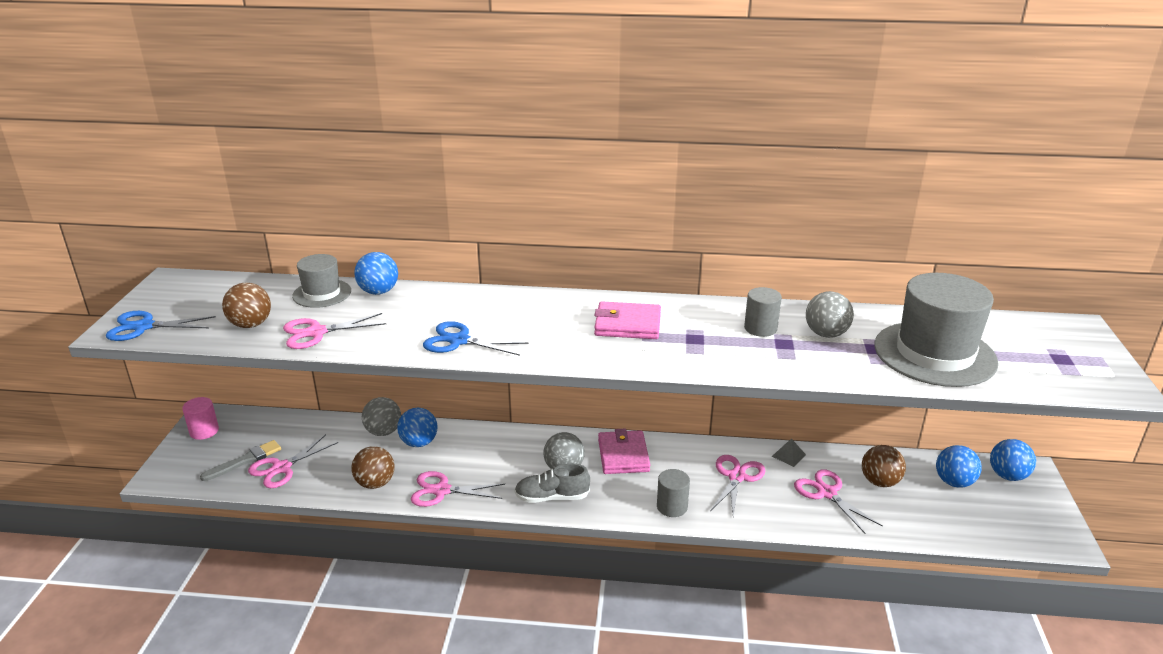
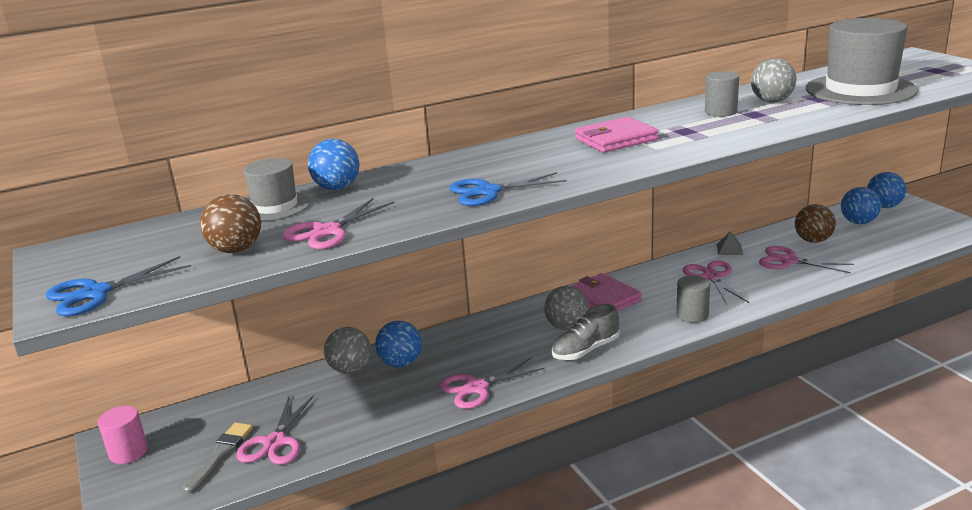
camera: 30 degrees left, 5 degrees down
(375, 483) = (400, 411): brown ball -> none

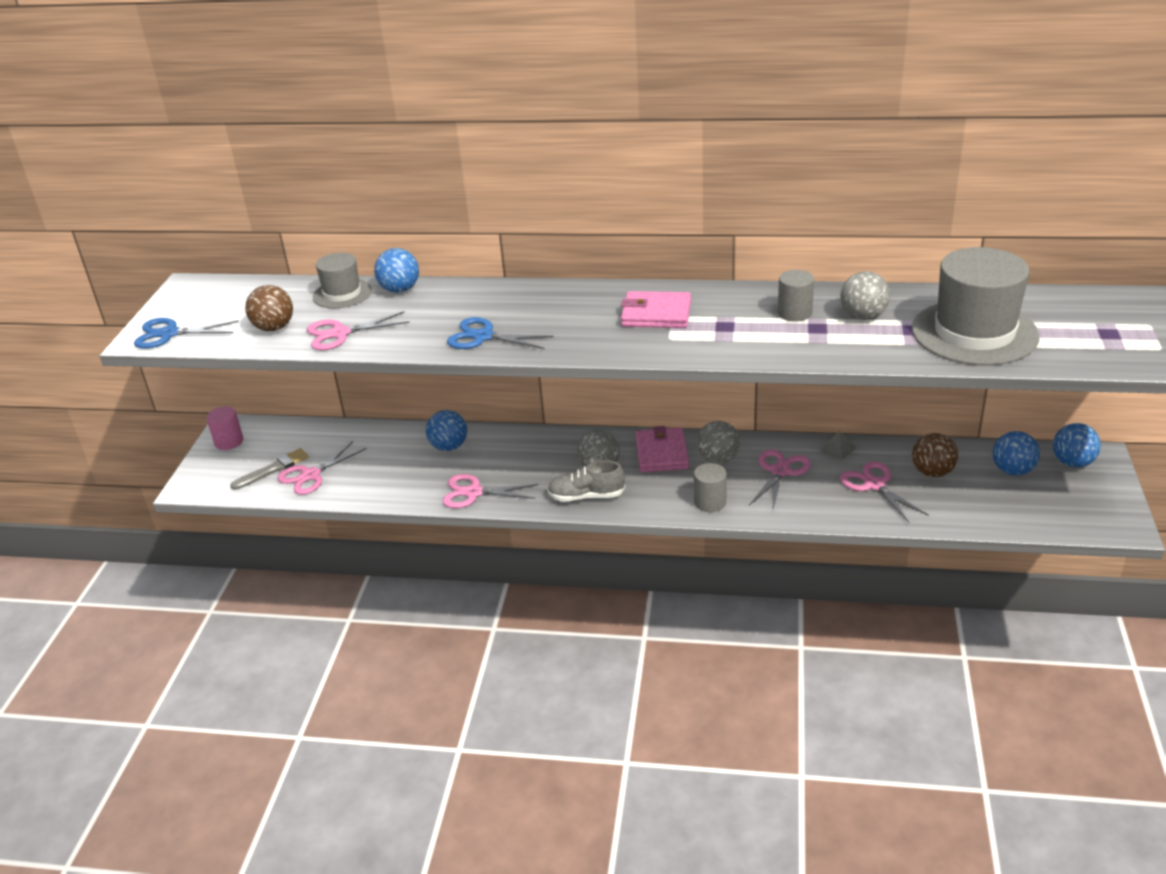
camera: 35 degrees right, 10 degrees up
(350, 370) = (412, 437): grey ball -> grey ball (718, 459)

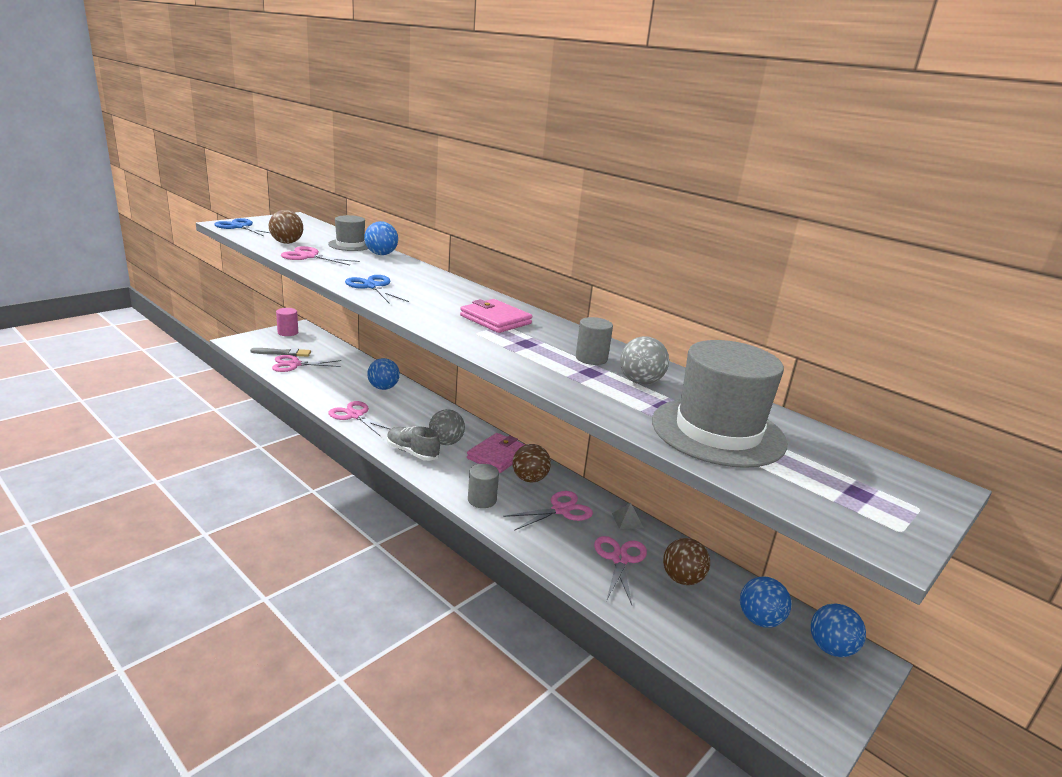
camera: 30 degrees right, 10 degrees down
(718, 459) = (529, 479): grey ball -> brown ball

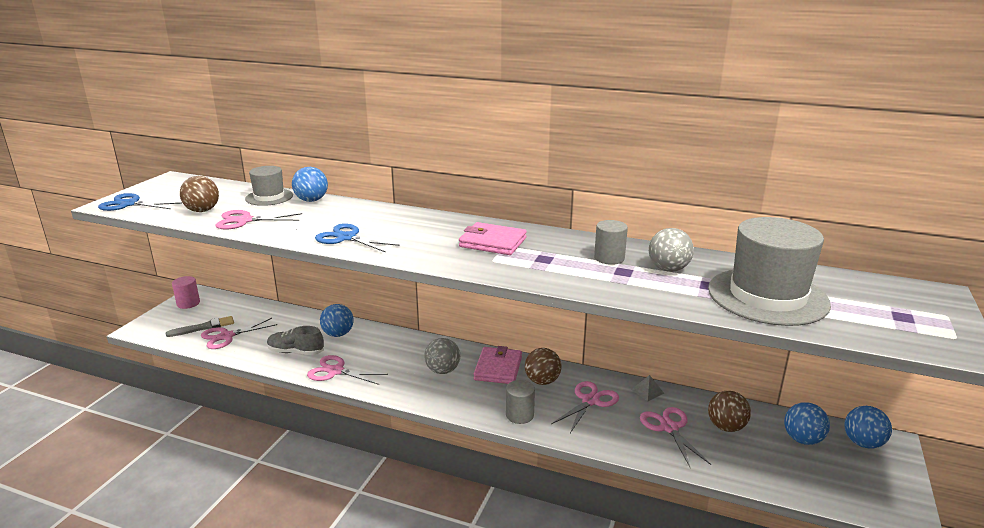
camera: 20 degrees left, 0 degrees up
(412, 452) = (421, 390): grey shoe -> grey shoe (296, 352)

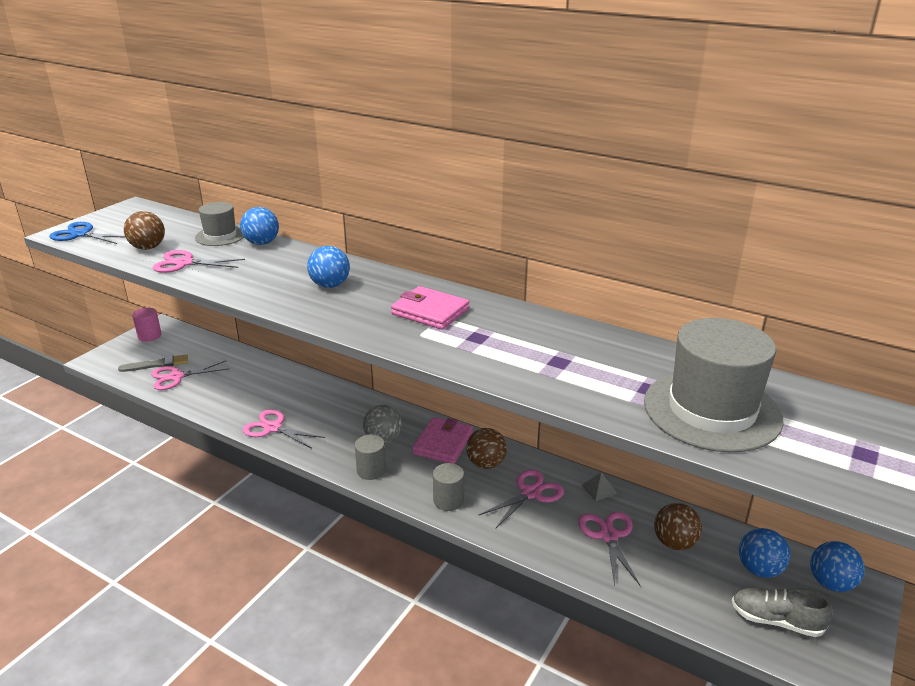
camera: 10 degrees right, 5 degrees up
(296, 352) = (239, 402): grey shoe -> grey shoe (776, 620)
(338, 334) = (288, 386): blue ball -> blue ball (330, 285)
(346, 238) = (279, 293): blue scissors -> none
(609, 258) = (550, 343): grey cylinder -> grey cylinder (371, 470)
(668, 269) = (612, 363): grey ball -> none

